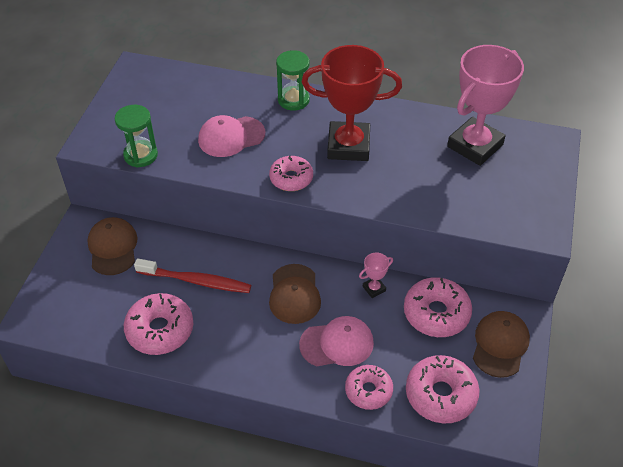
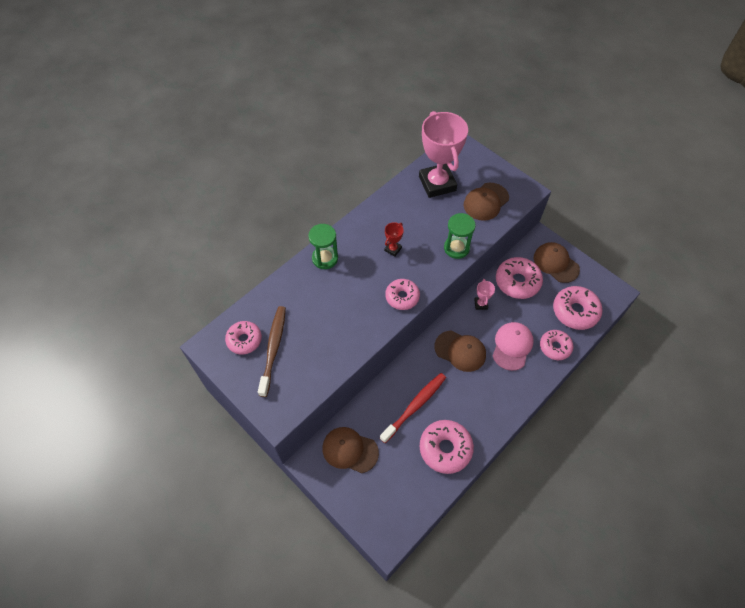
camera: 60 degrees left, 10 degrees up
(141, 155) = (315, 383): green hourglass -> green hourglass (456, 248)
(157, 87) = (244, 340): none -> pink donut
(160, 110) = (273, 349): none -> brown toothbrush
(231, 137) = (336, 314): pink cap -> none
(348, 146) = (393, 249): red trophy -> red trophy, size x0.41
(489, 199) = (486, 202): none -> brown cap

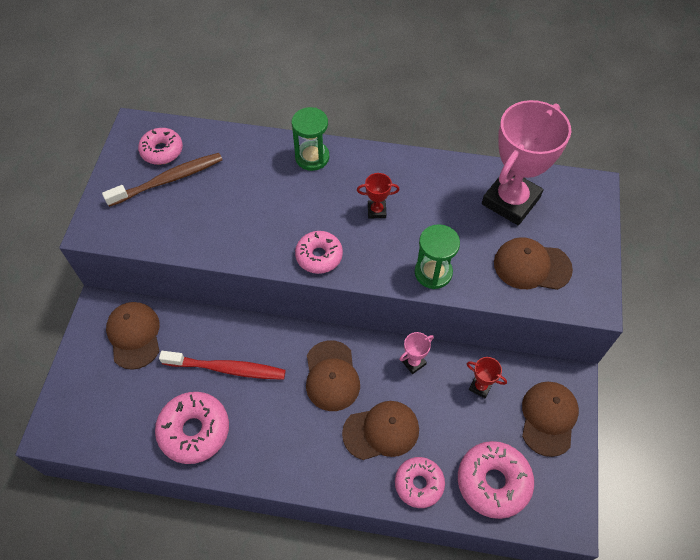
camera: 55 degrees right, 0 degrees up
(512, 346) = (381, 431): pink cap -> brown cap
(517, 282) = (480, 387): pink donut -> red trophy

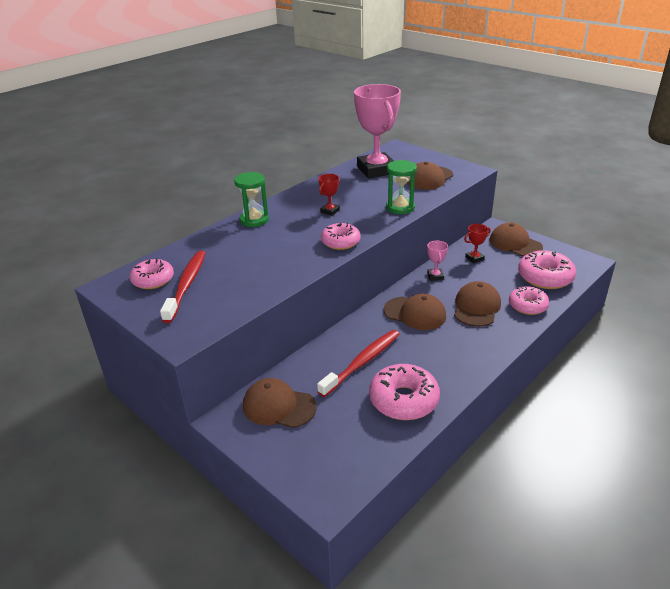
camera: 55 degrees left, 25 degrees down
(168, 180) = (186, 285): brown toothbrush -> red toothbrush

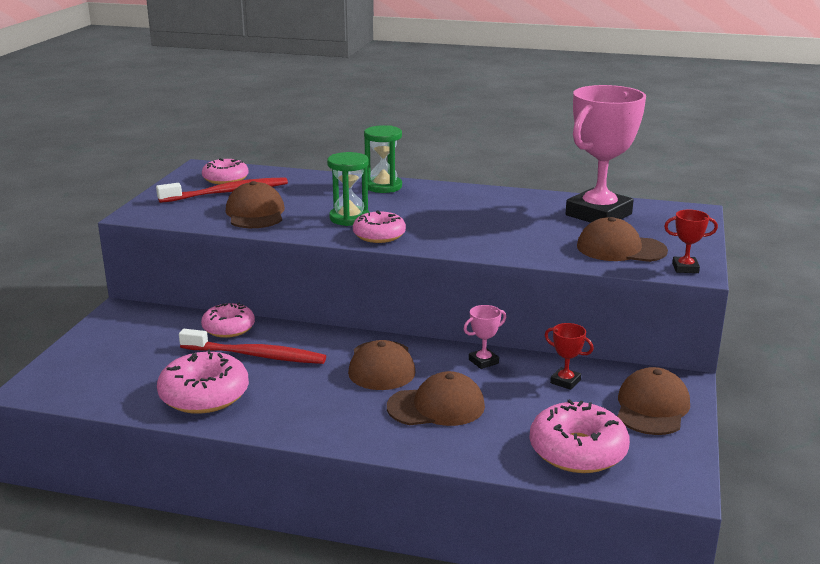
camera: 60 degrees right, 10 degrees down
(278, 406) = (154, 329): brown cap -> brown cap (255, 213)
(330, 211) = (448, 215): red trophy -> red trophy (685, 268)
(400, 207) = (506, 248): green hourglass -> green hourglass (349, 218)
(527, 306) = (479, 447): pink donut -> pink donut (228, 328)

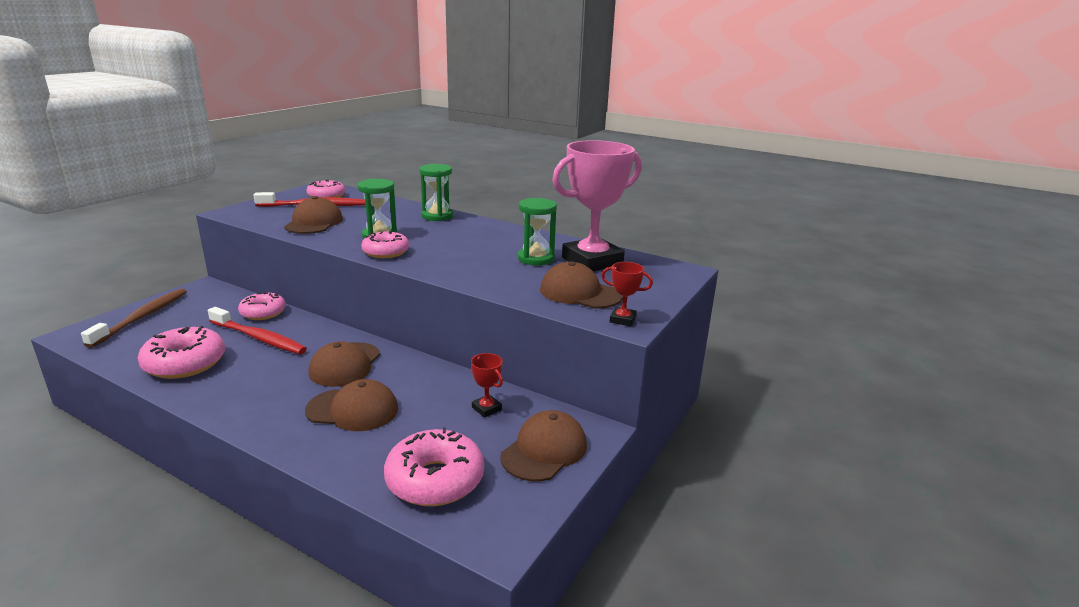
camera: 15 degrees right, 0 degrees up
(90, 356) = (142, 317): none -> brown toothbrush
(483, 361) = (432, 376): pink trophy -> none
(541, 220) = (536, 259): none -> green hourglass

